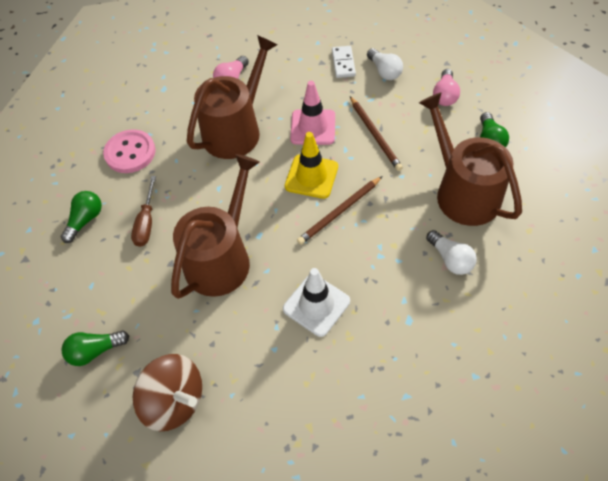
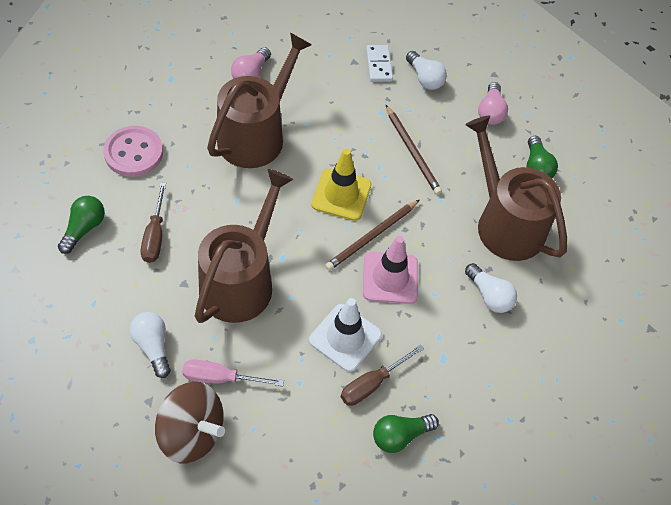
camera: 10 degrees left, 0 degrees up
(95, 351) = (101, 376): green light bulb -> green light bulb (400, 435)
(142, 321) = (153, 346): none -> white light bulb
(202, 348) = (221, 378): none -> pink screwdriver
(313, 127) = (343, 138): pink traffic cone -> pink traffic cone (390, 278)
(342, 347) = (372, 383): none -> brown screwdriver

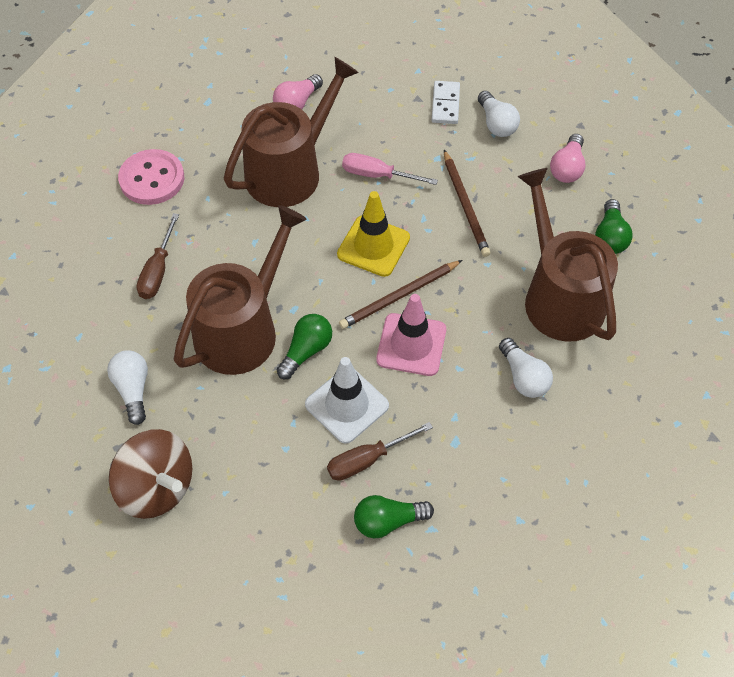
camera: 15 degrees right, 0 degrees up
(84, 228) = (84, 255): green light bulb -> green light bulb (306, 351)
(221, 378) = (200, 432): pink screwdriver -> pink screwdriver (377, 175)

